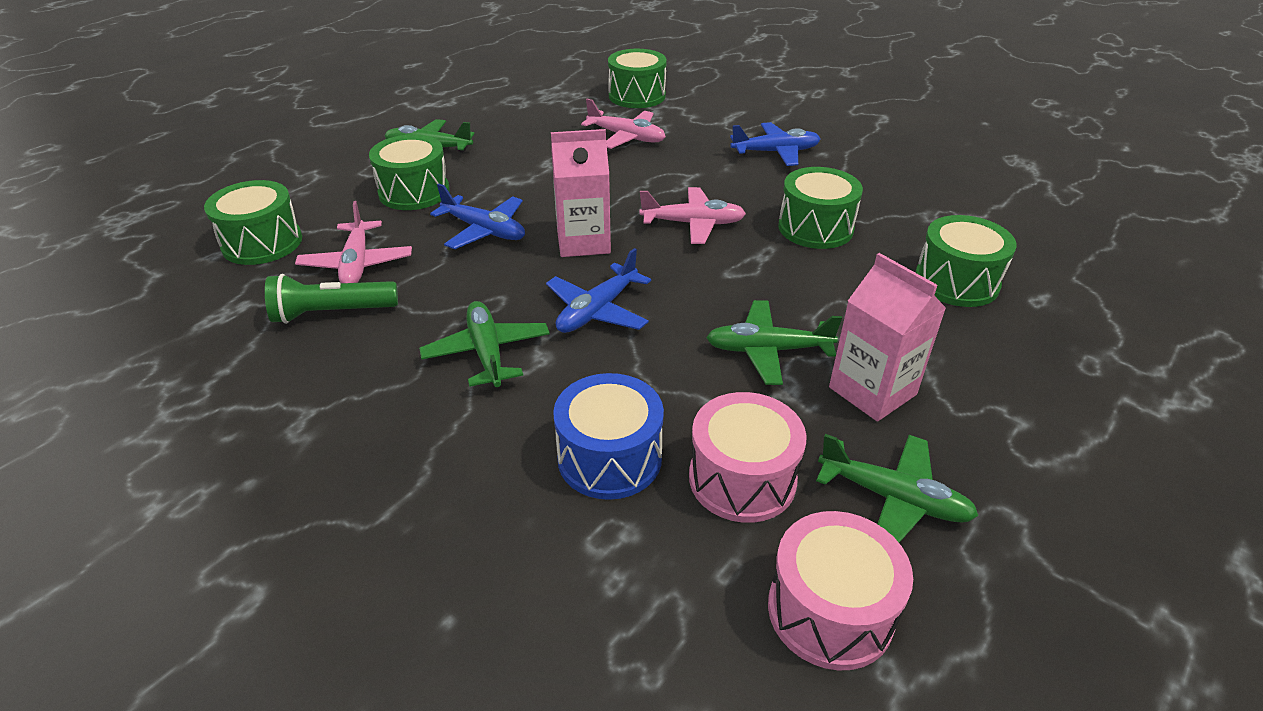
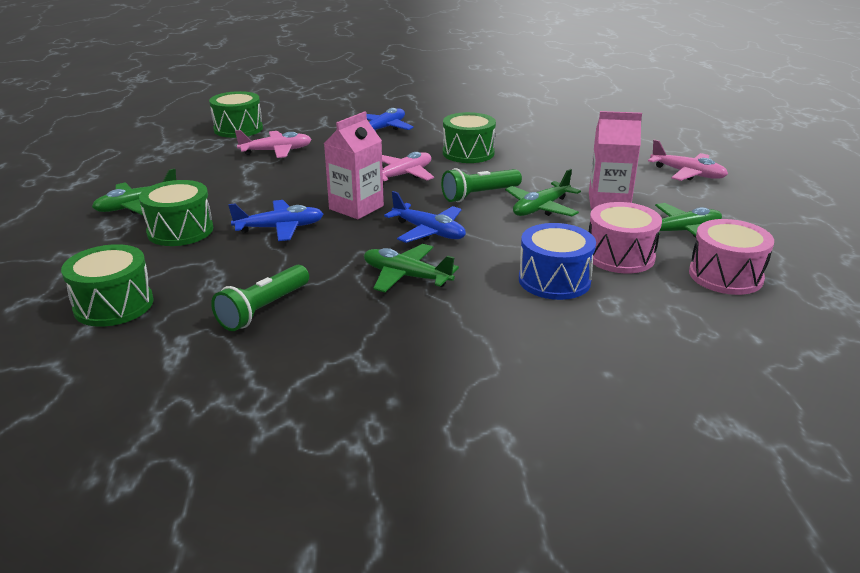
camera: 45 degrees left, 10 degrees down
(357, 264) = (224, 281): pink plane -> pink plane (687, 174)
(597, 311) = (429, 232): blue plane -> blue plane turned 45 degrees counterclockwise
(729, 292) = (479, 195): none -> green flashlight
(956, 282) = (567, 149): green drum -> none

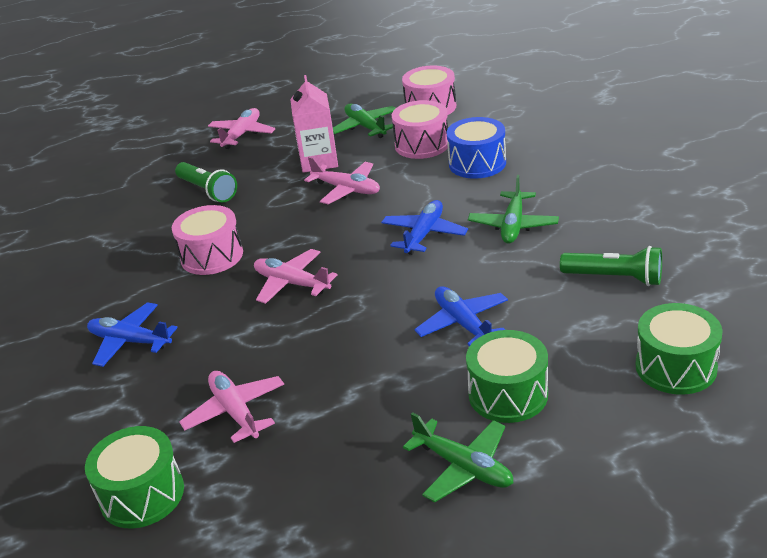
camera: 100 degrees left, 5 degrees up
(356, 207) = (390, 290): pink carton -> none
(468, 153) = (212, 256): green drum -> pink drum
(479, 195) = (329, 225): green flashlight -> green flashlight (207, 191)
(541, 208) = (346, 189): green plane -> pink plane

